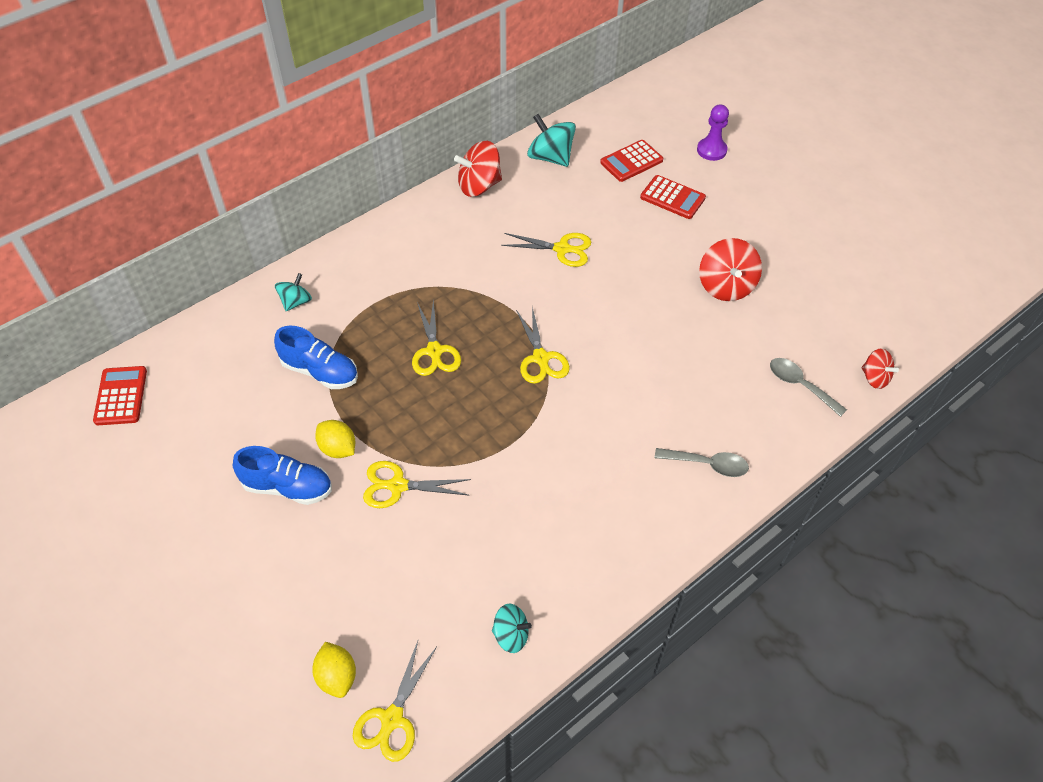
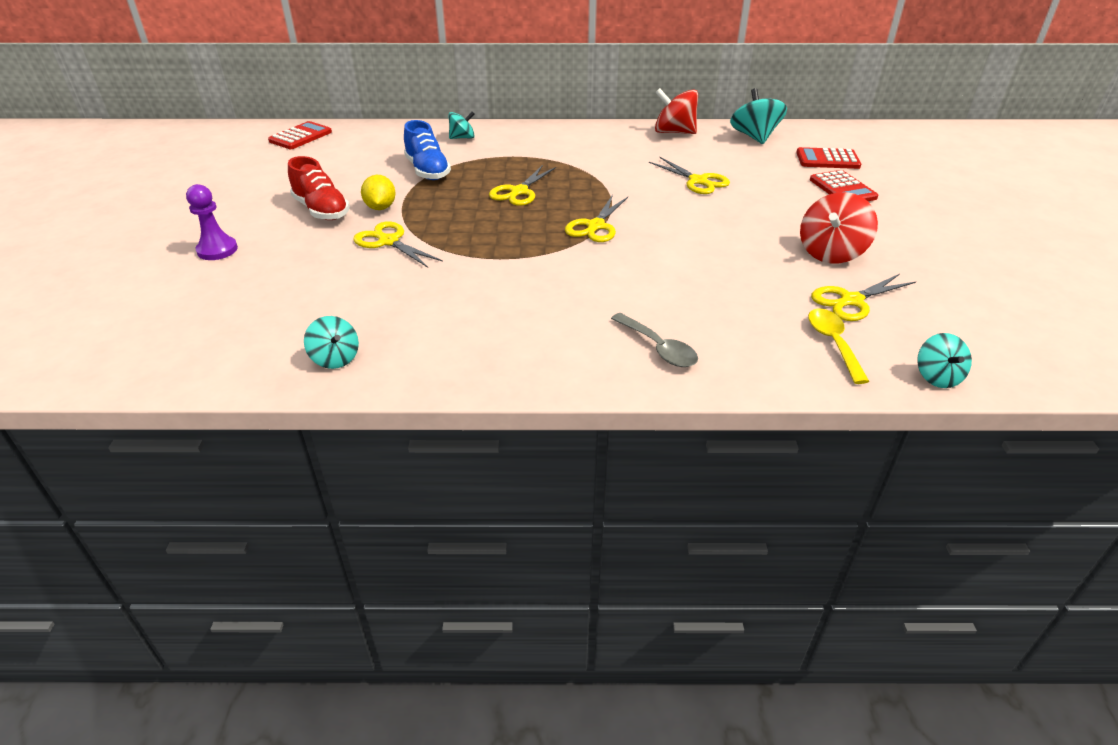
camera: 40 degrees right, 15 degrees down
(287, 487) = (321, 210): blue shoe -> red shoe
(337, 676) = (193, 311): yellow lemon -> none
(392, 719) = (185, 353): yellow scissors -> yellow scissors (851, 301)
(711, 150) = (920, 177): purple pawn -> purple pawn (217, 250)
(800, 385) = (833, 343): grey spoon -> yellow spoon
(874, 378) = (937, 377): red spinning top -> turquoise spinning top

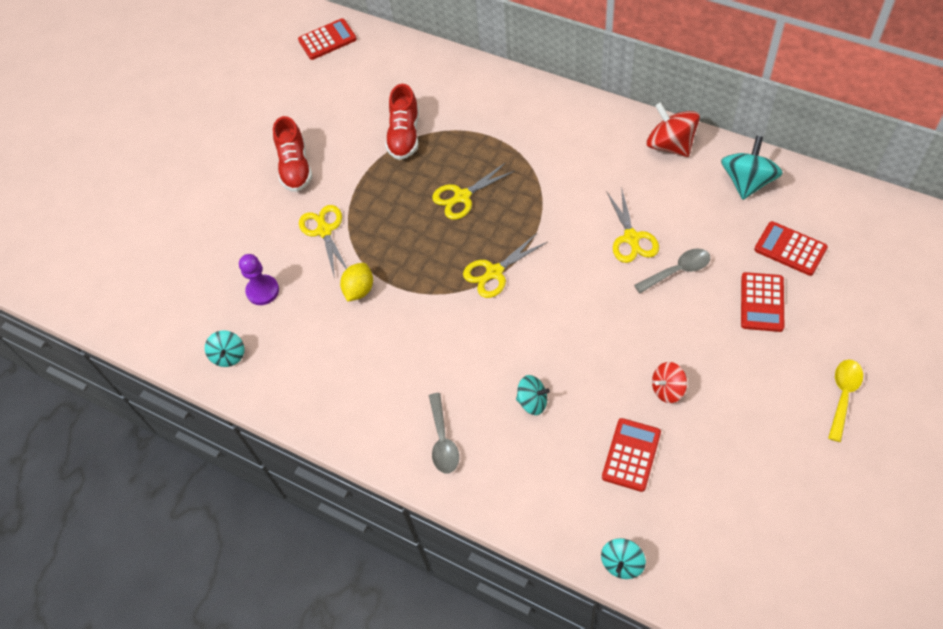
camera: 35 degrees right, 20 degrees up
(217, 250) = (203, 195): purple pawn -> purple pawn (262, 291)
(380, 207) = (340, 180): yellow lemon -> yellow lemon (359, 290)
(427, 171) = (404, 135): blue shoe -> red shoe
(462, 138) = (463, 88): turquoise spinning top -> turquoise spinning top (532, 401)
(756, 188) = (677, 271): none -> grey spoon
(831, 252) = (667, 389): red spinning top -> red spinning top, size x0.61
(833, 343) = (574, 494): yellow spoon -> yellow spoon (843, 395)
(851, 301) = (631, 455): yellow scissors -> red calculator

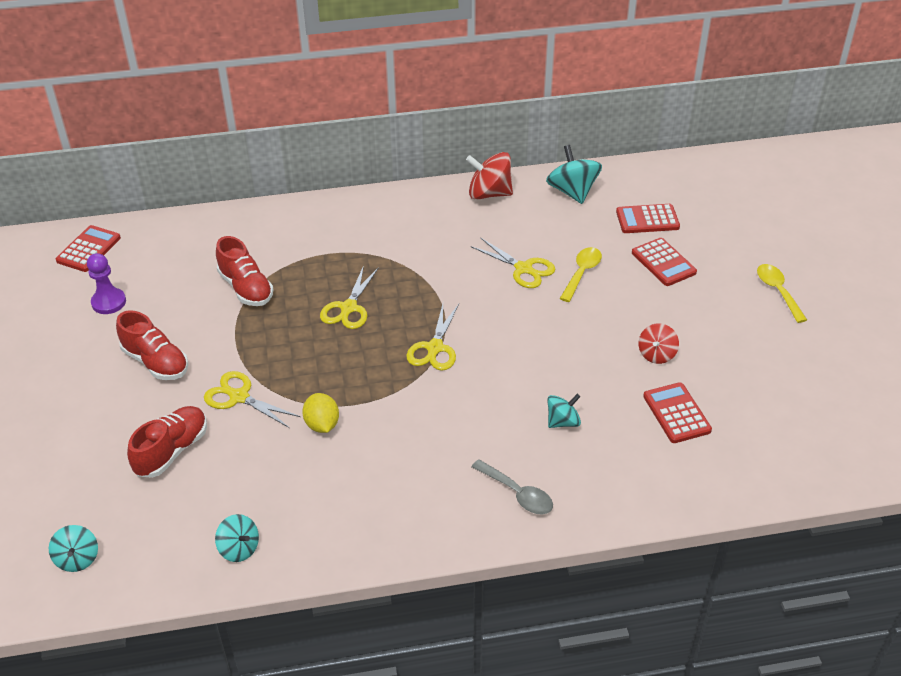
camera: 45 degrees left, 15 degrees down
(249, 249) = (172, 451): none -> red shoe
(262, 291) = (222, 477): purple pawn -> purple pawn (109, 302)
(622, 563) = (747, 490): turquoise spinning top -> turquoise spinning top (77, 559)
(677, 271) = (582, 273): grey spoon -> yellow spoon

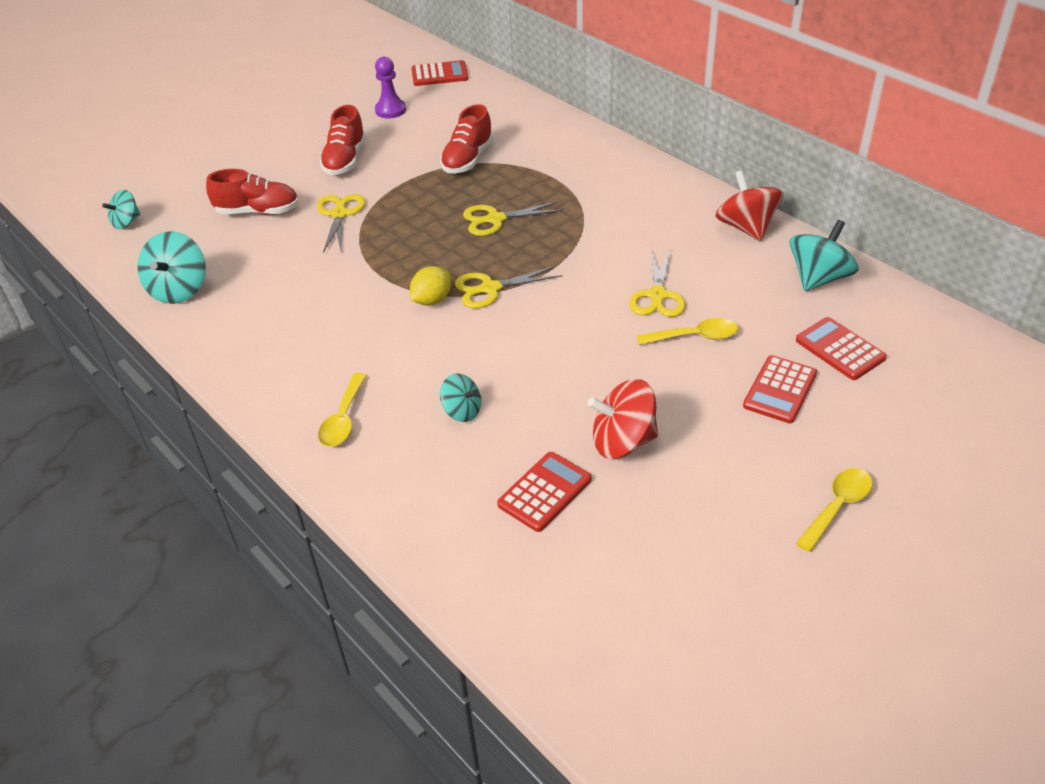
camera: 60 degrees right, 0 degrees up
(239, 548) = (179, 289): turquoise spinning top -> turquoise spinning top, size x1.65
(322, 424) = (342, 269): yellow lemon -> yellow lemon (432, 300)
(517, 494) = (343, 419): grey spoon -> yellow spoon
(656, 354) = (623, 441): red spinning top -> red spinning top, size x1.65

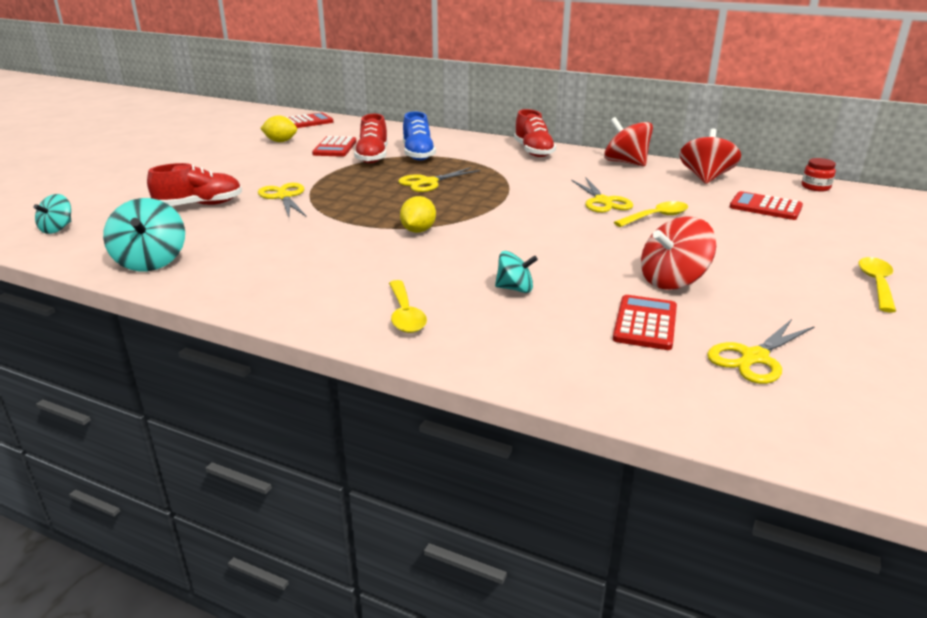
camera: 25 degrees left, 15 degrees down
(345, 160) = (262, 169): red shoe -> red shoe (533, 151)
(390, 110) = (280, 141): purple pawn -> yellow lemon
(490, 288) = (463, 217): yellow scissors -> yellow scissors (754, 358)
(519, 163) = (418, 154): none -> blue shoe
(780, 390) = (752, 233): red calculator -> red calculator (335, 148)
(818, 278) = (705, 178): turquoise spinning top -> red spinning top
(943, 327) = (815, 187): none -> red jar

